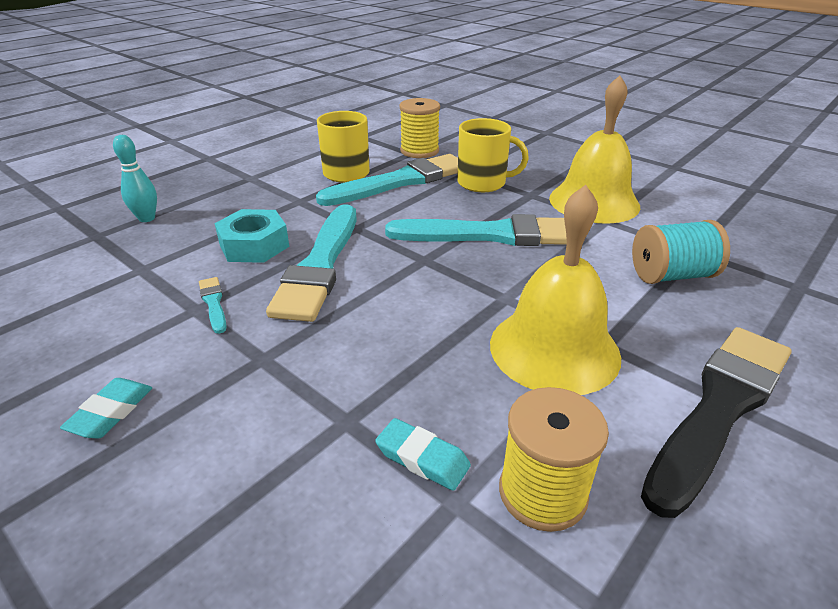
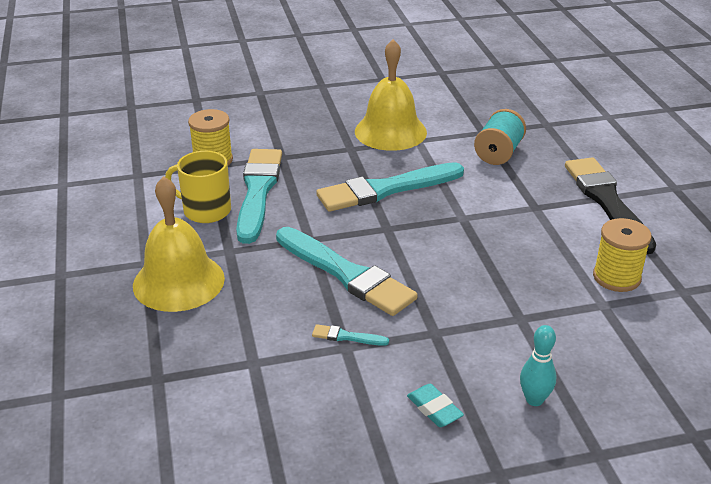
camera: 55 degrees left, 0 degrees up
(147, 218) = (158, 342): turquoise bowling pin -> turquoise bowling pin (534, 399)
(254, 245) = (280, 295): turquoise nut -> none
(422, 458) = (568, 303): turquoise eraser -> none
(483, 183) = (308, 158): yellow mug -> none
(491, 235) = (386, 189): turquoise brush -> turquoise brush turned 150 degrees counterclockwise
(554, 349) = (524, 224): yellow bell -> yellow bell (178, 281)

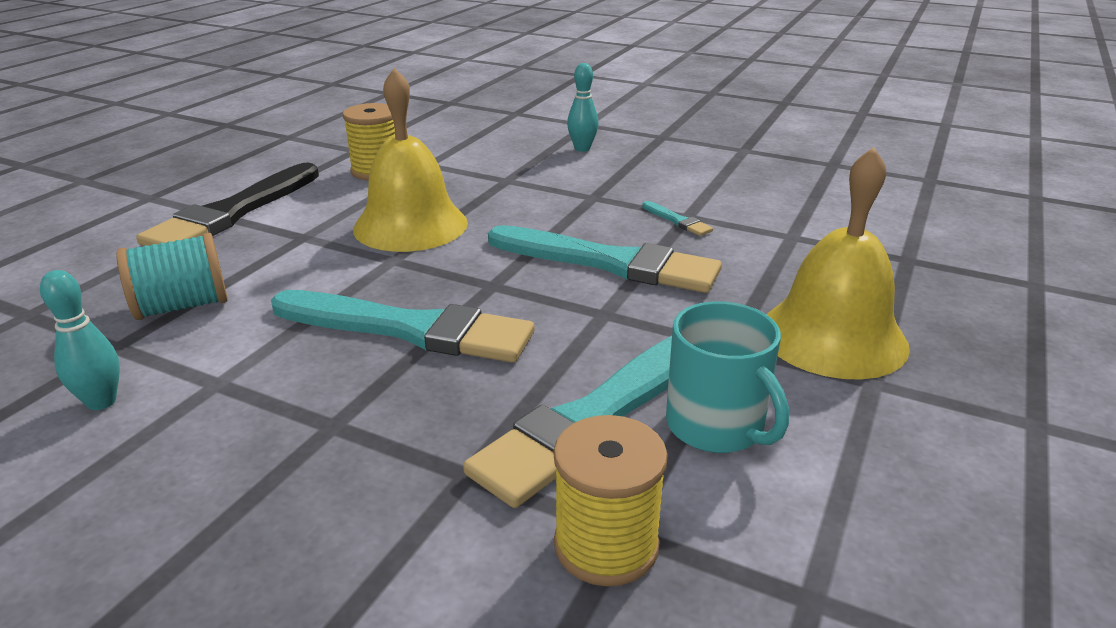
camera: 140 degrees left, 5 degrees down
(205, 210) = (716, 426): yellow mug -> turquoise mug
(346, 274) = (609, 263): turquoise brush -> turquoise brush turned 120 degrees clockwise
(390, 131) = (214, 424): yellow bell -> yellow bell (410, 225)
(434, 409) = (662, 167): turquoise eraser -> none
(441, 120) = (101, 402): none -> turquoise bowling pin

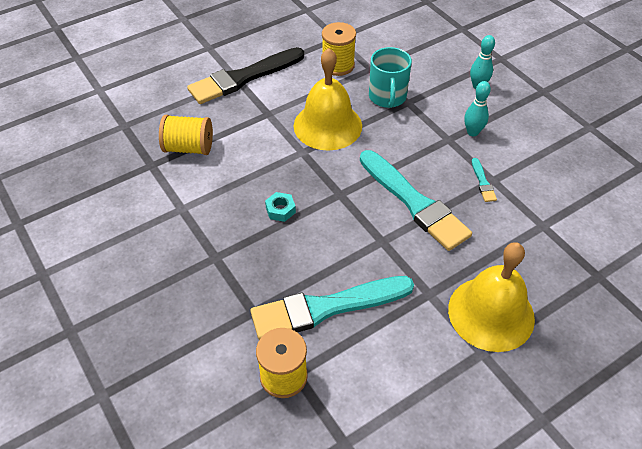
camera: 30 degrees right, 20 degrees up
(101, 402) = (133, 199): turquoise bowling pin -> turquoise bowling pin (472, 132)
(182, 306) = (189, 148): turquoise spool -> yellow spool
(409, 329) = (280, 210): turquoise brush -> turquoise nut
(716, 426) = (379, 340): turquoise mug -> turquoise mug (387, 97)

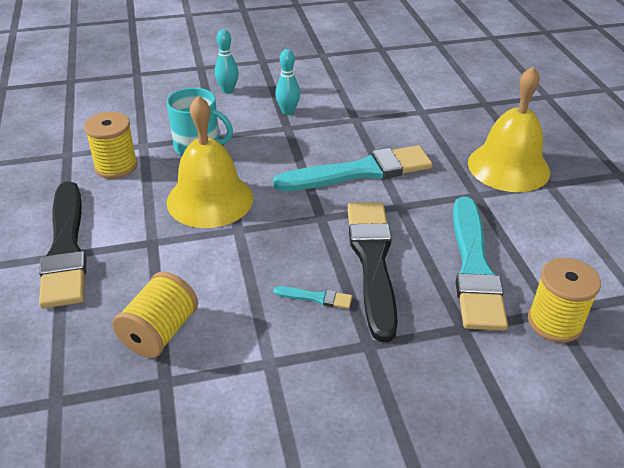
camera: 70 degrees left, 10 degrees down
(280, 210) = (320, 269): turquoise nut -> none
(303, 239) = (372, 261): none -> black brush
(483, 182) = (355, 125): turquoise brush -> turquoise brush (316, 298)

